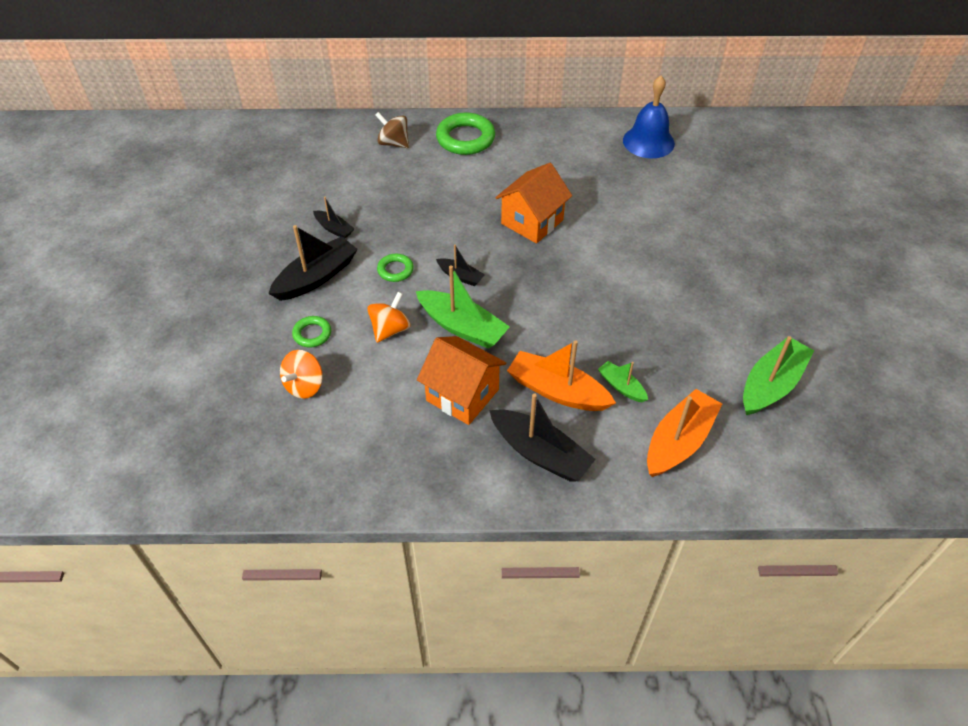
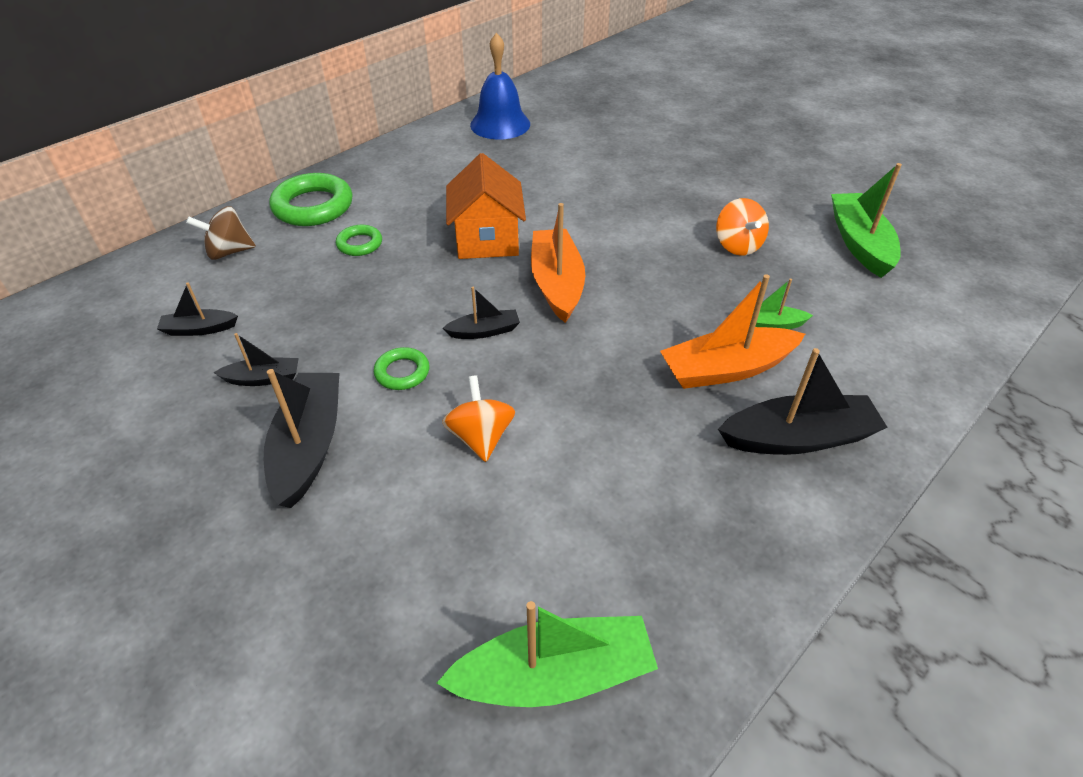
camera: 45 degrees left, 5 degrees down
(304, 386) = (461, 584): orange spinning top -> orange spinning top (737, 245)
(312, 334) = (389, 514): green ring -> green ring (359, 244)
(335, 182) = (199, 329): none -> black boat
(462, 327) = (555, 377): green boat -> green boat (554, 675)
(462, 395) = (651, 443): orange house -> none
(679, 441) = (874, 334): orange boat -> orange boat (557, 284)

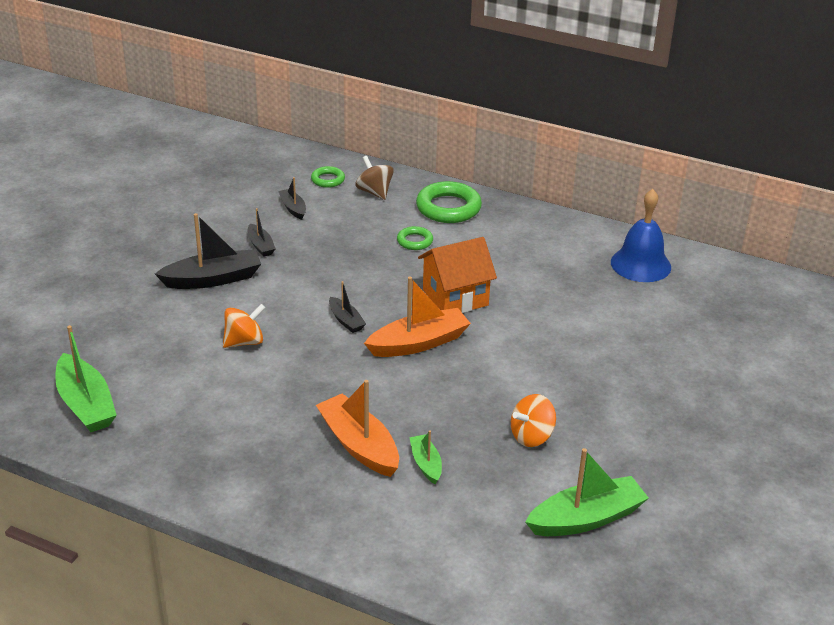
camera: 70 degrees right, 10 degrees down
(402, 372) = (289, 296): green ring -> green ring (328, 180)
(798, 438) = (299, 489): black boat -> none

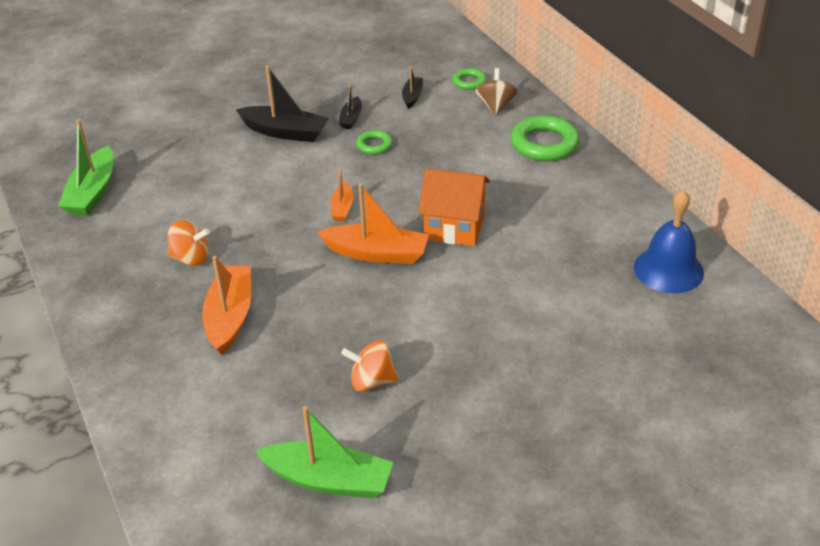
camera: 40 degrees right, 5 degrees up
(244, 342) = (248, 192): orange spinning top -> orange spinning top (191, 258)
(346, 320) = (342, 208): black boat -> orange boat
(415, 241) = (479, 163): green ring -> green ring (374, 145)
(426, 464) = (260, 359): green boat -> none

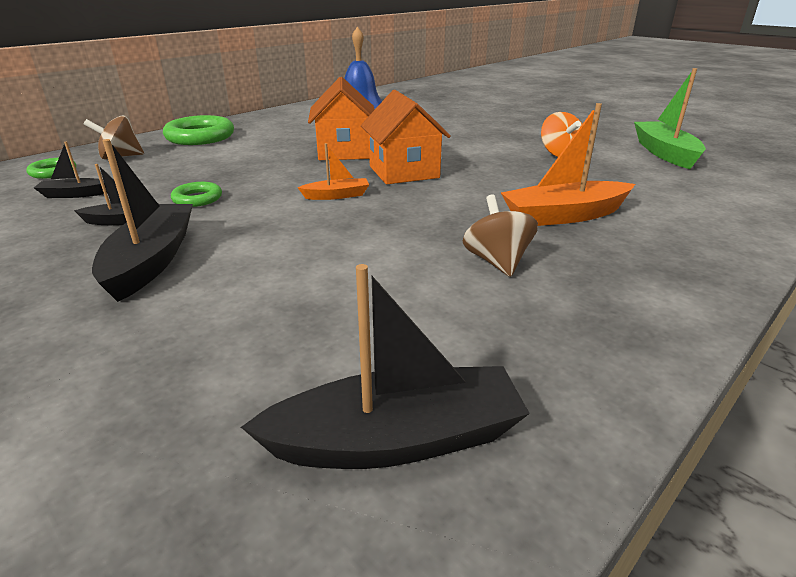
camera: 110 degrees left, 10 degrees down
(93, 192) = (397, 439): green boat -> black boat
(191, 258) = (497, 262): orange spinning top -> brown spinning top
(377, 253) = (404, 172): orange boat -> orange house

